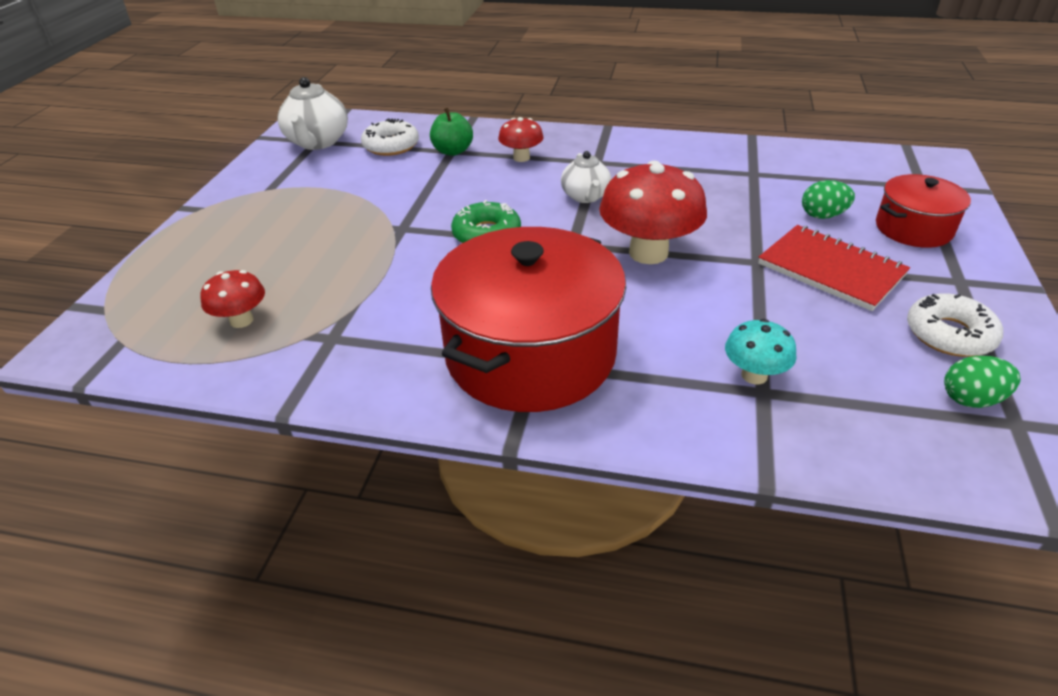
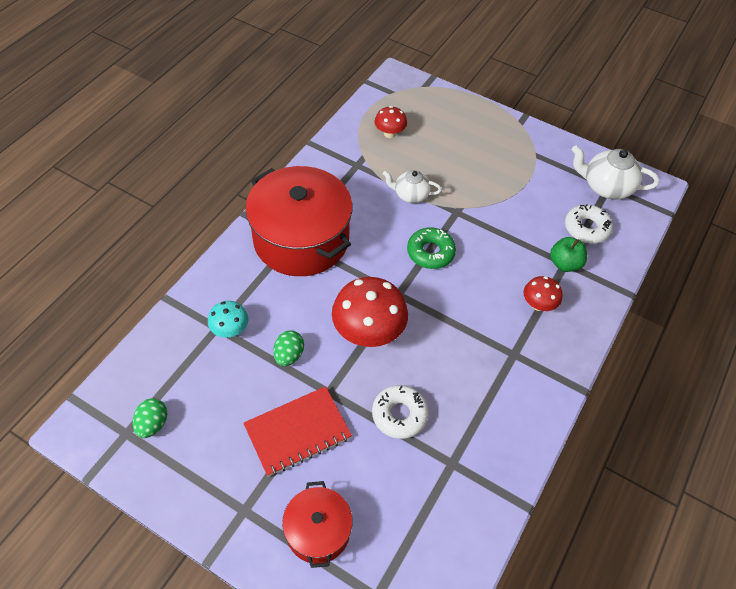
camera: 105 degrees right, 15 degrees up
(586, 197) = (458, 325): white teapot -> white teapot (410, 195)
(823, 215) = (365, 474): green egg -> green egg (289, 355)
(949, 334) = (202, 456): white donut -> white donut (399, 415)

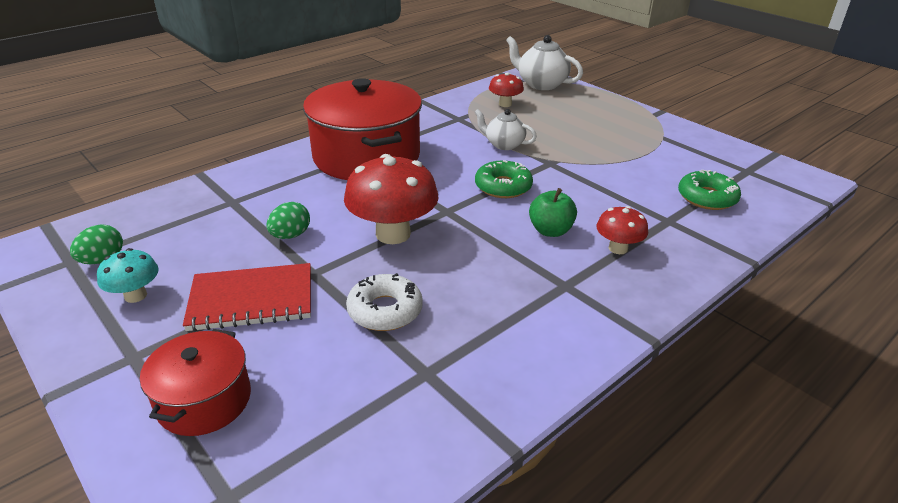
camera: 20 degrees right, 20 degrees down
(230, 330) = (244, 206): turquoise mushroom -> turquoise mushroom (135, 295)
(564, 264) = (667, 221): green apple -> green apple (550, 231)
(586, 228) = (707, 198): white donut -> green donut
(606, 187) = (743, 171): white teapot -> white teapot (541, 84)

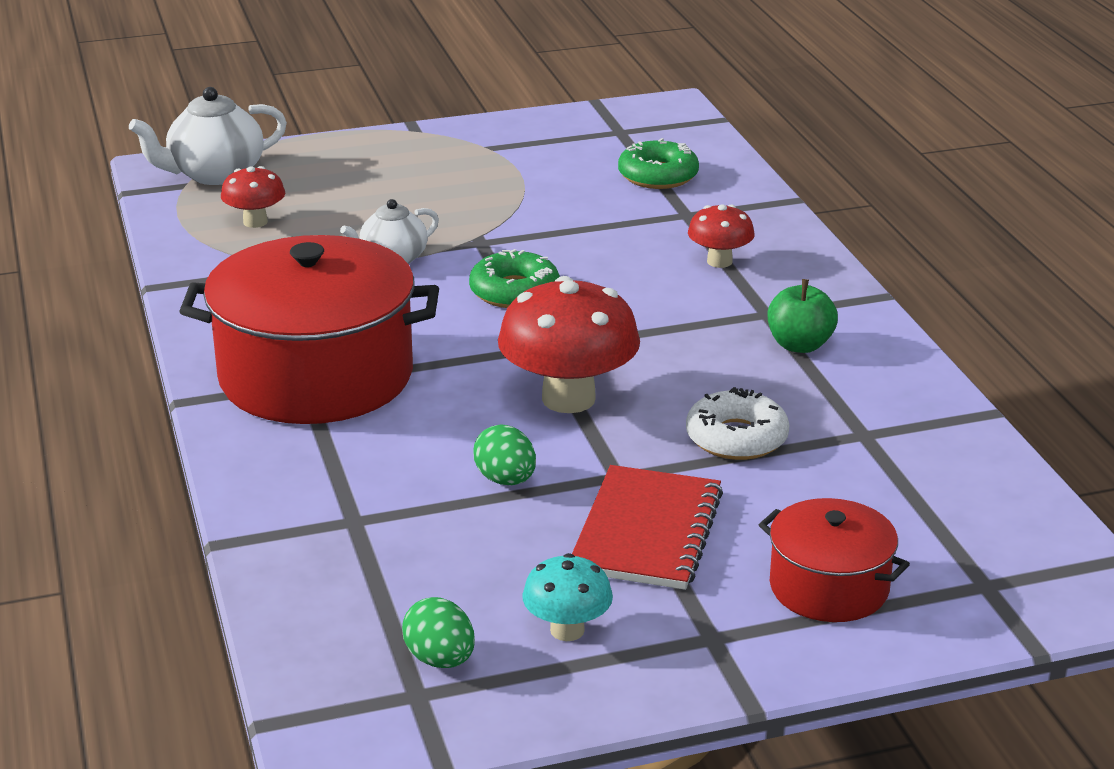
camera: 65 degrees left, 5 degrees down
(550, 231) = (650, 290): green apple -> green apple (799, 345)

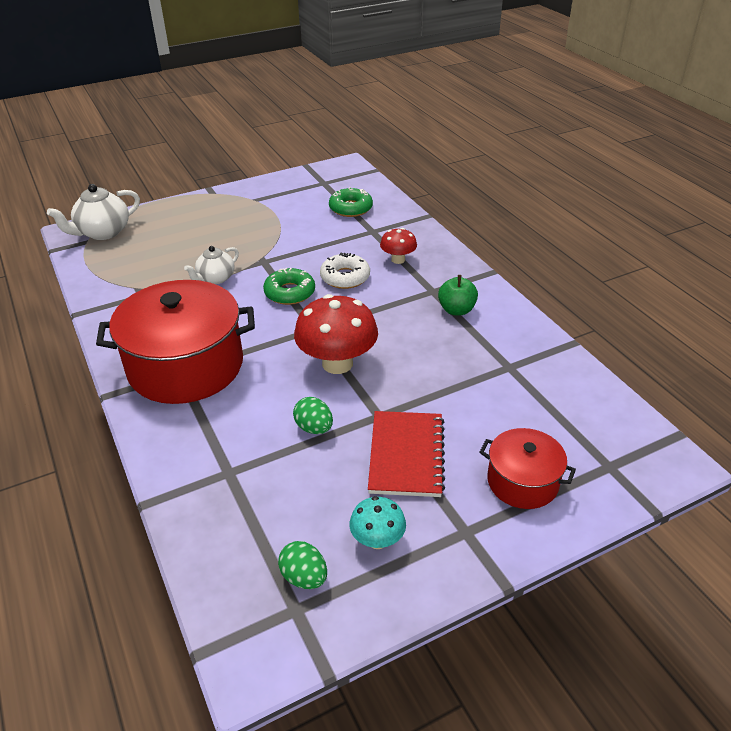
camera: 10 degrees left, 10 degrees up
(255, 222) = (131, 262): red mushroom -> none
(736, 438) = (439, 379): white donut -> white donut (345, 277)

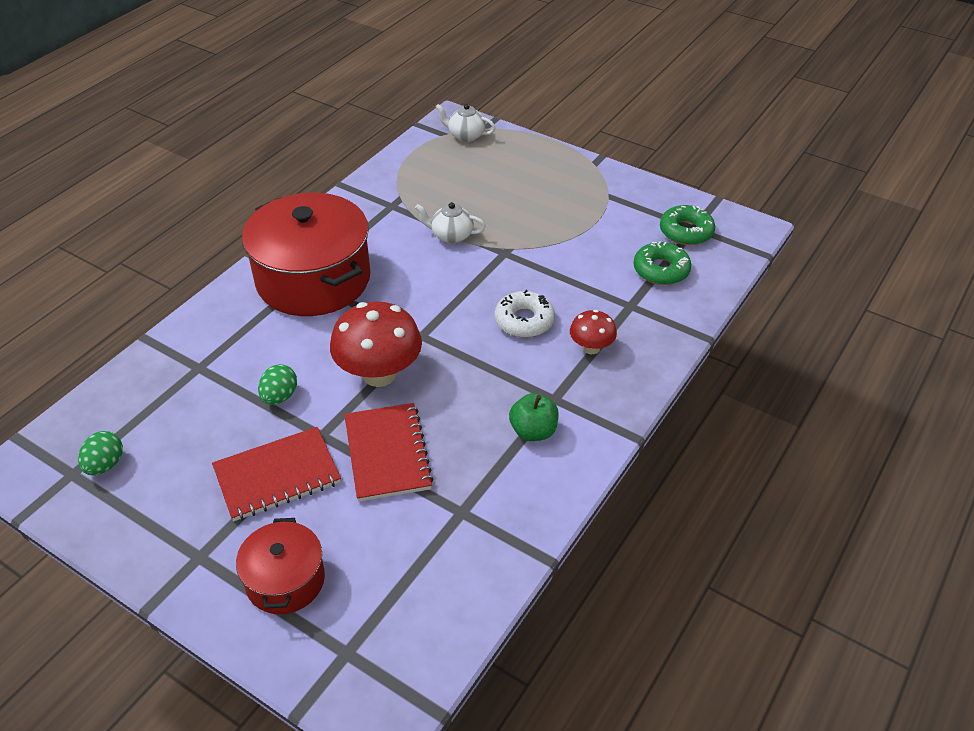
camera: 60 degrees right, 5 degrees up
(103, 232) = (465, 135): white teapot -> white teapot, size x0.65
(289, 292) = (466, 293): green donut -> green donut (686, 231)
(377, 540) = (163, 496): turquoise mushroom -> none
(427, 385) = (387, 453): none -> red notebook

